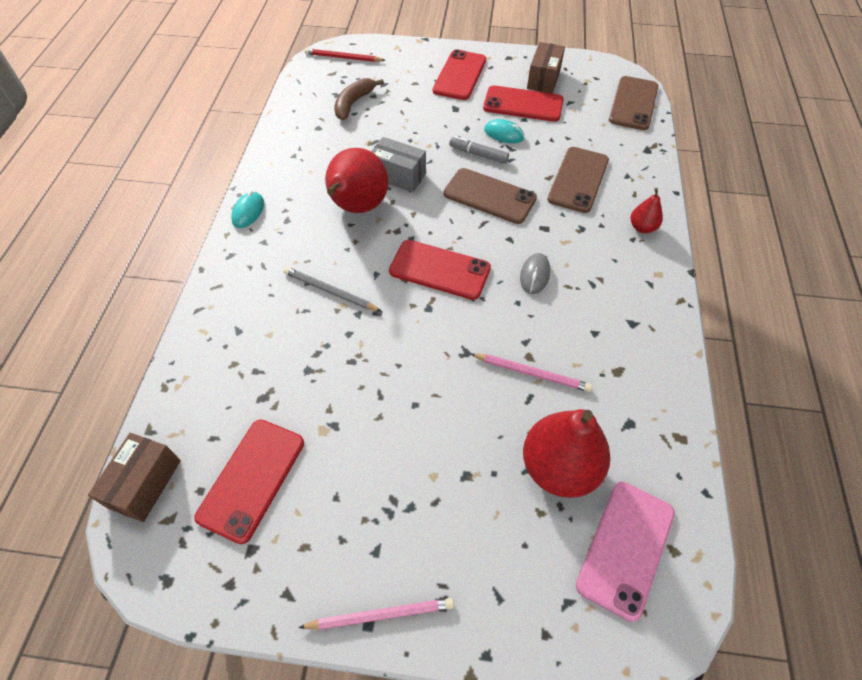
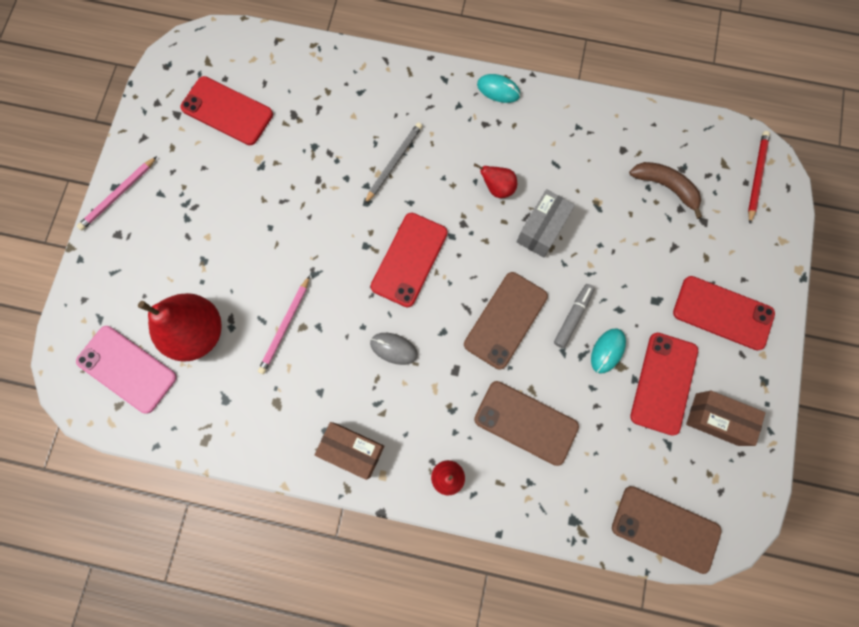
camera: 95 degrees right, 20 degrees up
(145, 484) = (236, 43): brown box -> brown box (352, 450)
(357, 207) = (497, 188): red pear -> red pear, size x0.48
(381, 614) = (118, 195): pink pencil -> pink pencil turned 45 degrees clockwise

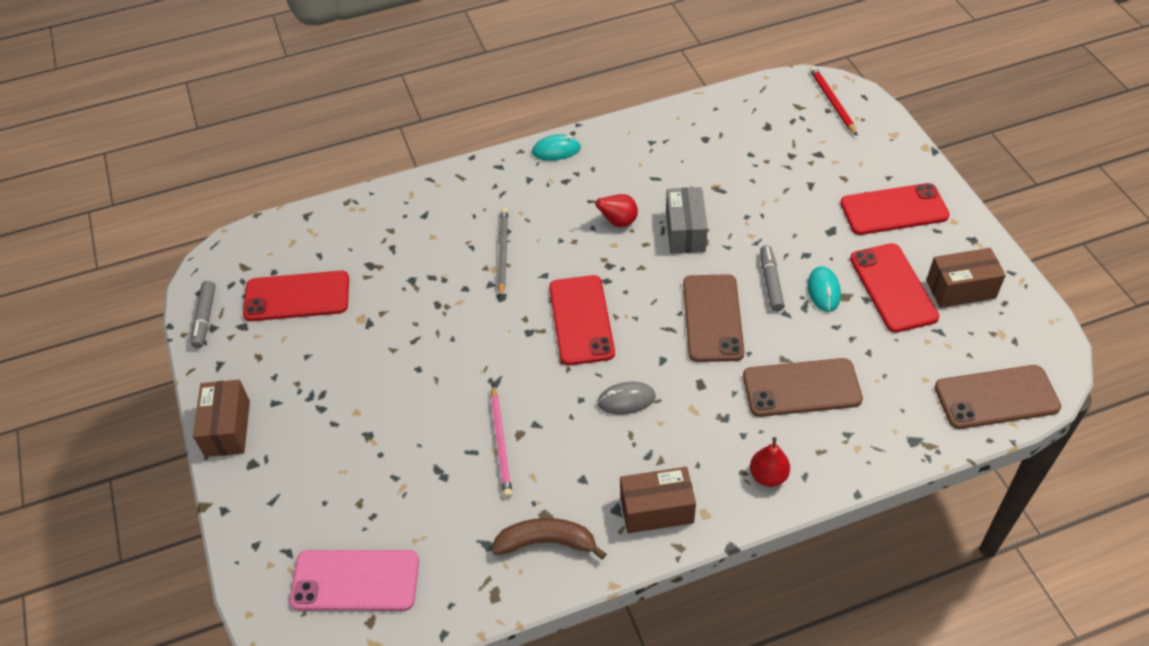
camera: 30 degrees left, 25 degrees down
(118, 195) = (227, 428): pink pencil -> brown box
(156, 91) = (205, 318): none -> grey marker
(197, 332) = (410, 501): red pear -> none
(666, 187) = (765, 146): brown banana -> brown banana (547, 542)

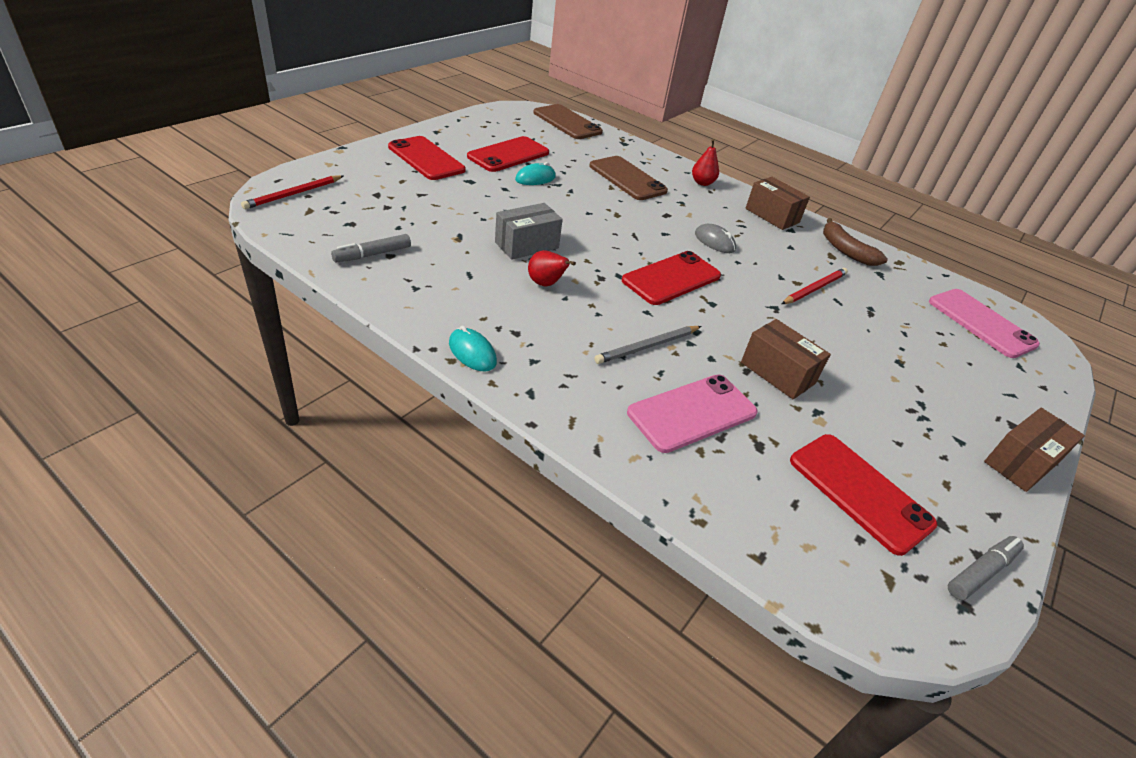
camera: 130 degrees left, 10 degrees down
(422, 243) = (692, 413): none -> pink phone
(501, 443) = (814, 288): pink pencil -> red pencil
(713, 318) = (605, 218): brown phone -> none
(770, 282) = (547, 199): grey marker -> grey marker (372, 254)
(960, 289) = (488, 134): brown box -> brown box (777, 373)

